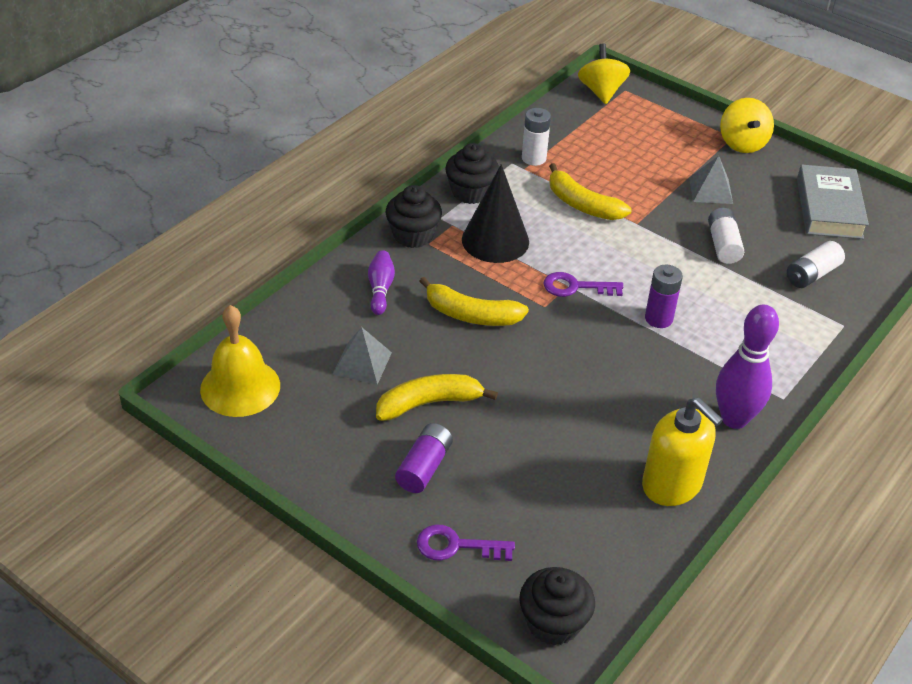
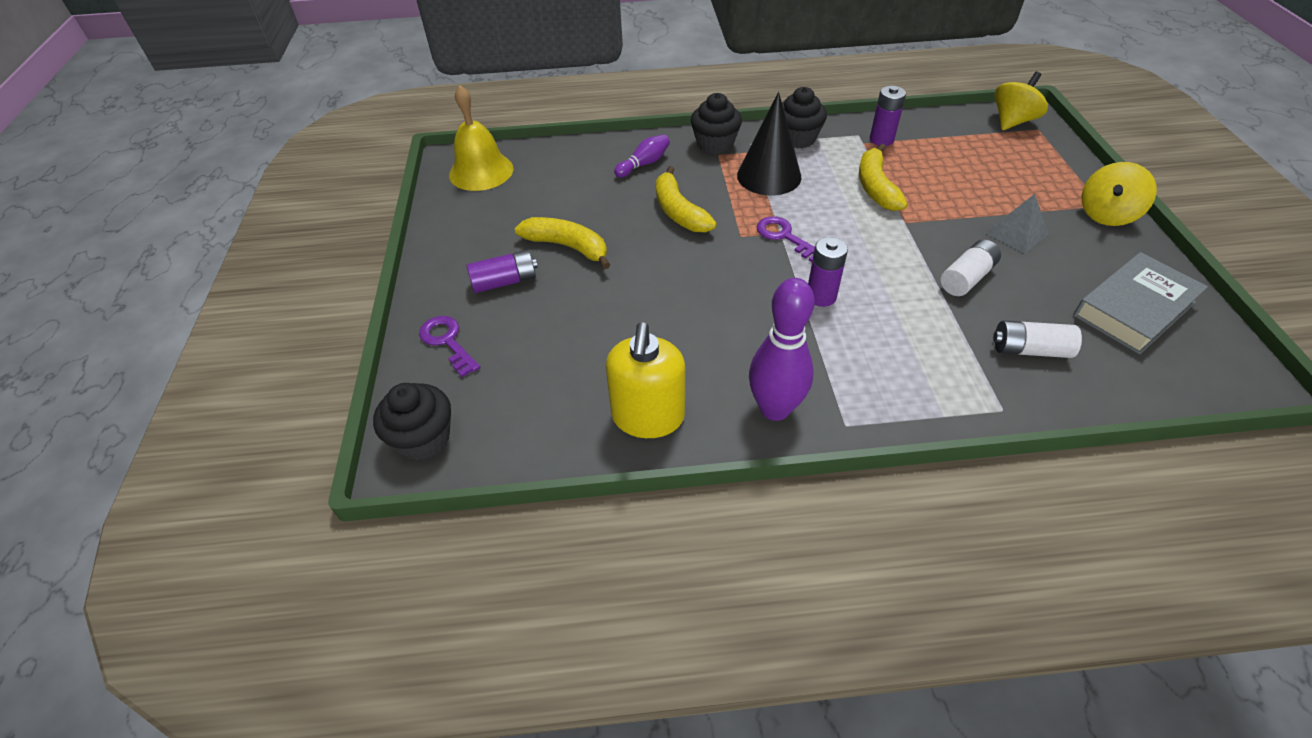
camera: 50 degrees right, 5 degrees up
(362, 363) = (566, 199): grey pyramid -> none
(534, 158) = (881, 140): white battery -> purple battery

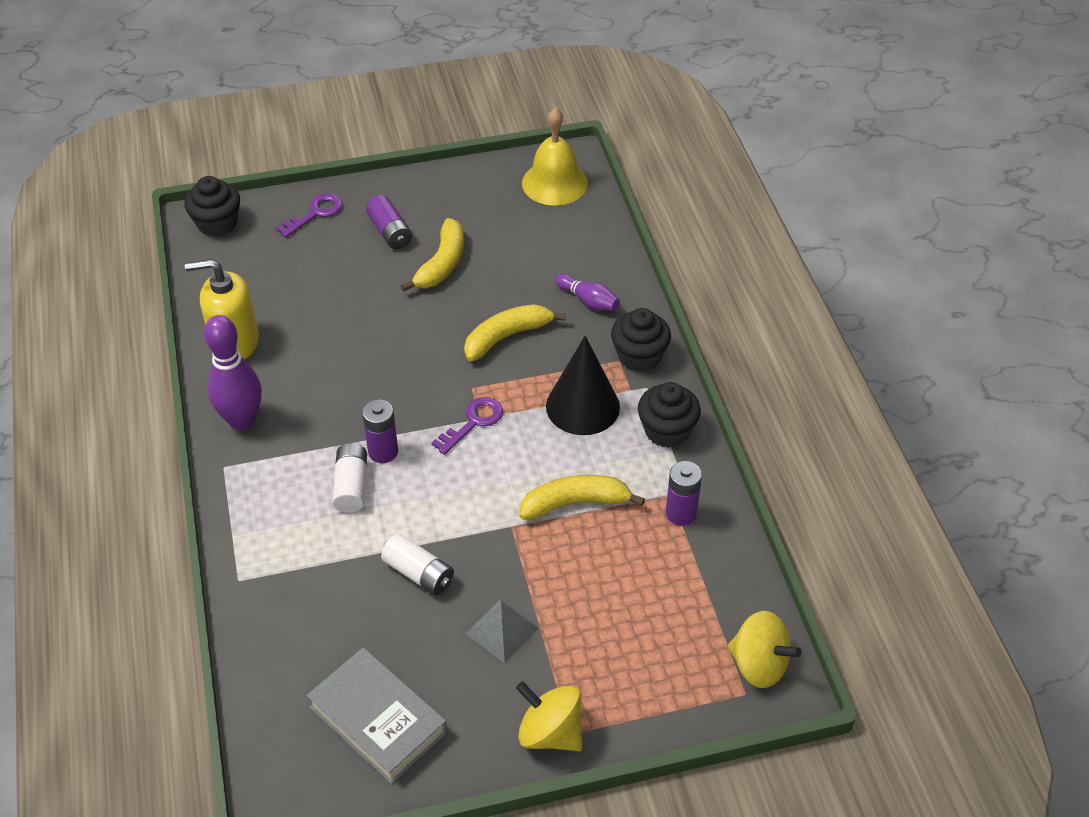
camera: 80 degrees right, 0 degrees up
(1029, 350) = (314, 613): white battery -> white battery (351, 486)

